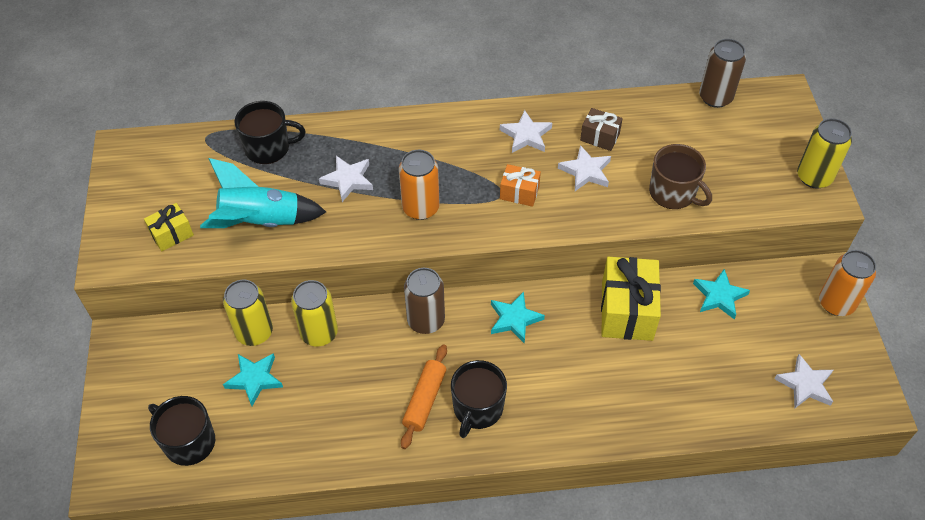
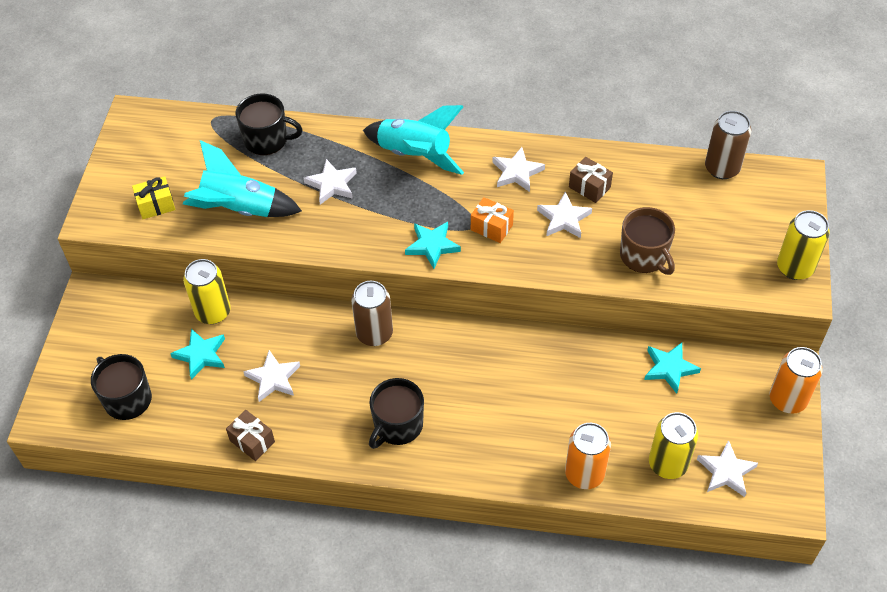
camera: 15 degrees right, 0 degrees up
(319, 333) = (272, 325): yellow can -> yellow can (668, 464)
(334, 457) = (252, 441): none -> brown gift
(337, 387) = (273, 378): none -> white star
(420, 208) = (392, 224): orange can -> orange can (584, 474)
(422, 137) = (415, 155): none -> turquoise rocket
(424, 400) = (350, 407): orange rolling pin -> none
(514, 319) = (459, 349): turquoise star -> turquoise star (432, 246)
(627, 311) = (572, 364): yellow gift -> none

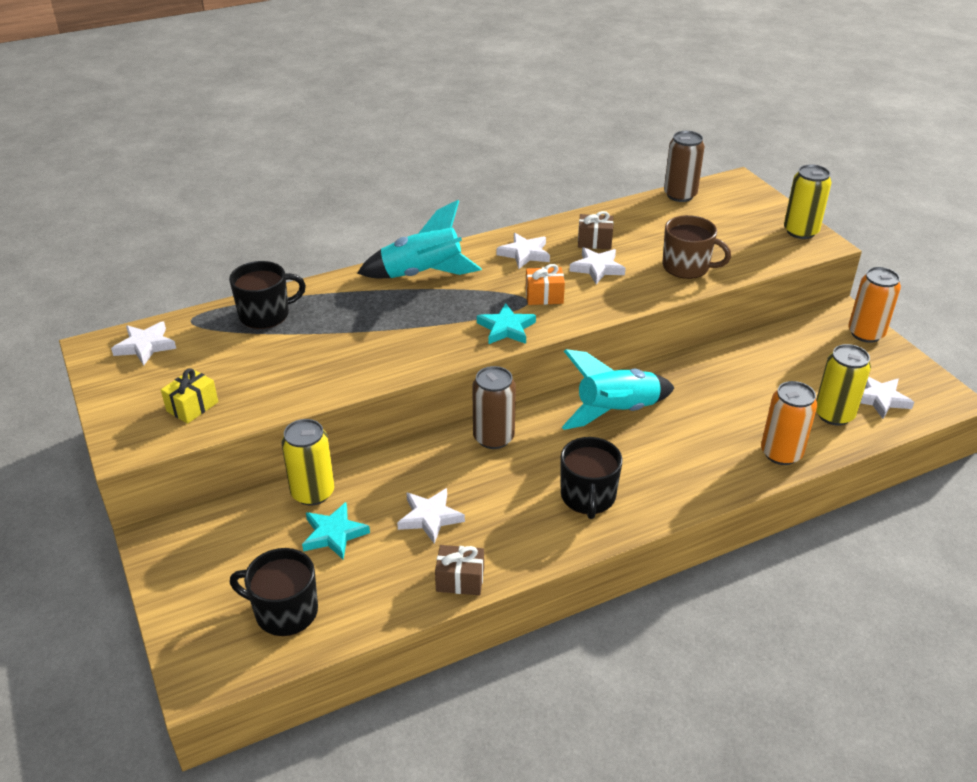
camera: 35 degrees left, 15 degrees down
(239, 209) = (289, 375): turquoise rocket -> turquoise rocket (616, 412)
(332, 184) = (365, 322): white star -> white star (145, 346)
(669, 368) = (762, 352): turquoise star -> none

